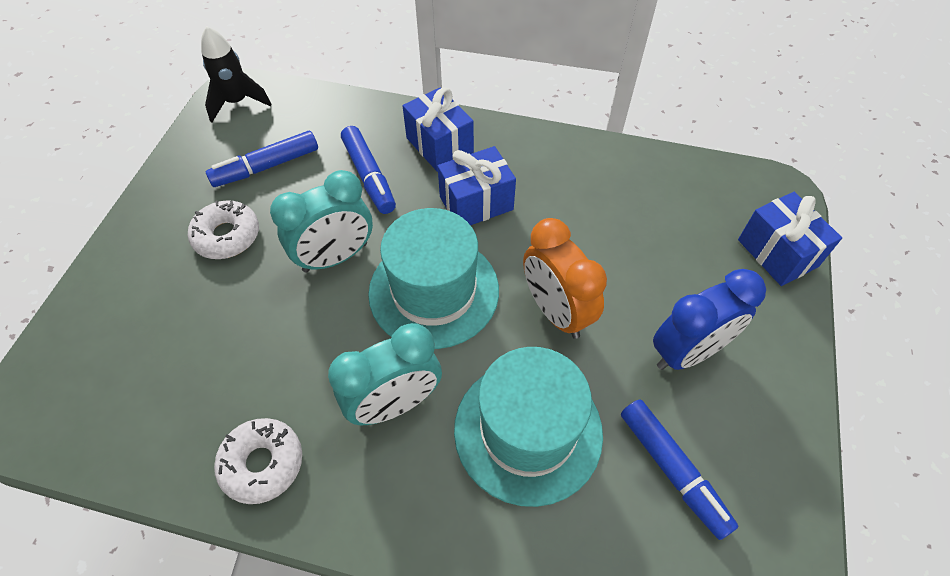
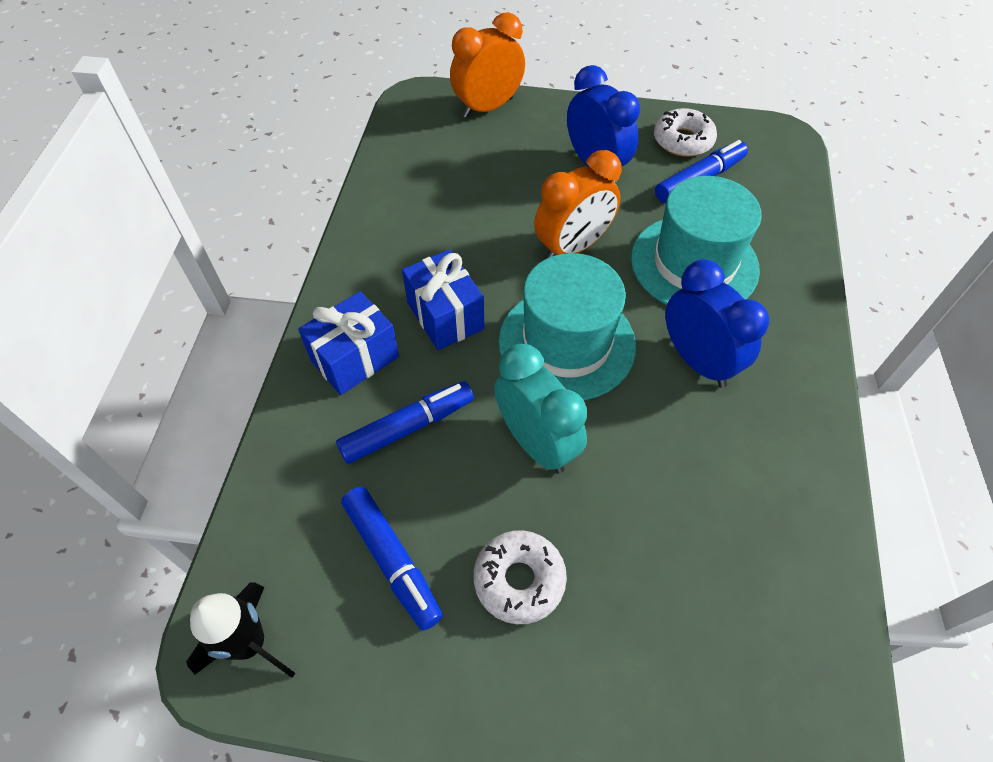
camera: 95 degrees left, 0 degrees up
(262, 463) = (790, 462): white donut -> white donut (683, 140)
(395, 404) = (698, 361): turquoise clock -> blue clock
(777, 253) = (488, 107): blue gift -> orange clock

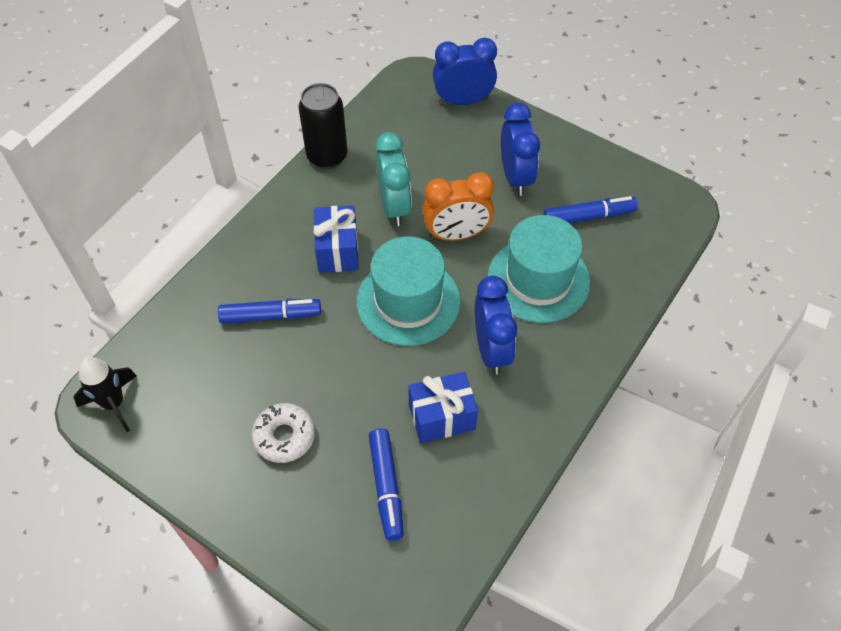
camera: 25 degrees right, 0 degrees up
(355, 358) = (263, 257): blue gift -> blue gift (442, 417)
(367, 214) = (327, 156): none -> black can
(392, 560) = (216, 392): blue marker -> blue marker (386, 487)
(488, 107) = (463, 101): orange clock -> blue clock
(536, 443) = (346, 359): turquoise clock -> turquoise clock (394, 206)
(683, 140) = (598, 180): white donut -> none

